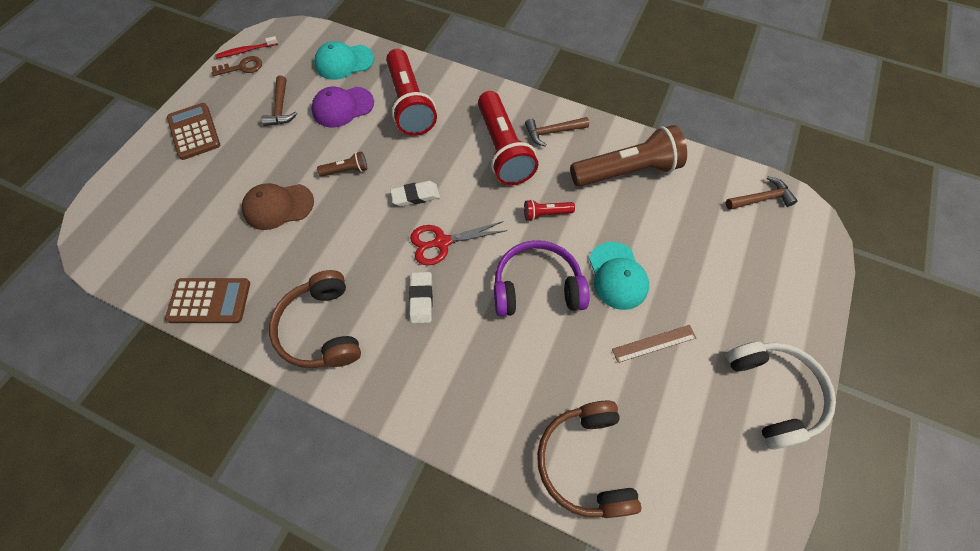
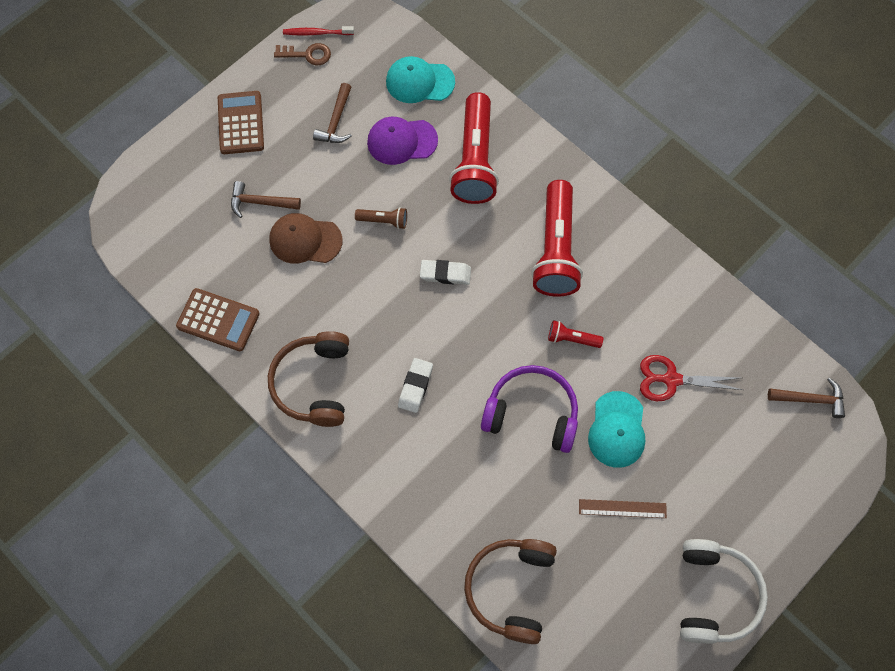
camera: 20 degrees right, 5 degrees up
(442, 242) = (455, 334): red scissors -> red scissors (671, 379)
(552, 132) = (618, 246): brown hammer -> brown hammer (260, 202)
(626, 171) = (678, 319): brown flashlight -> none

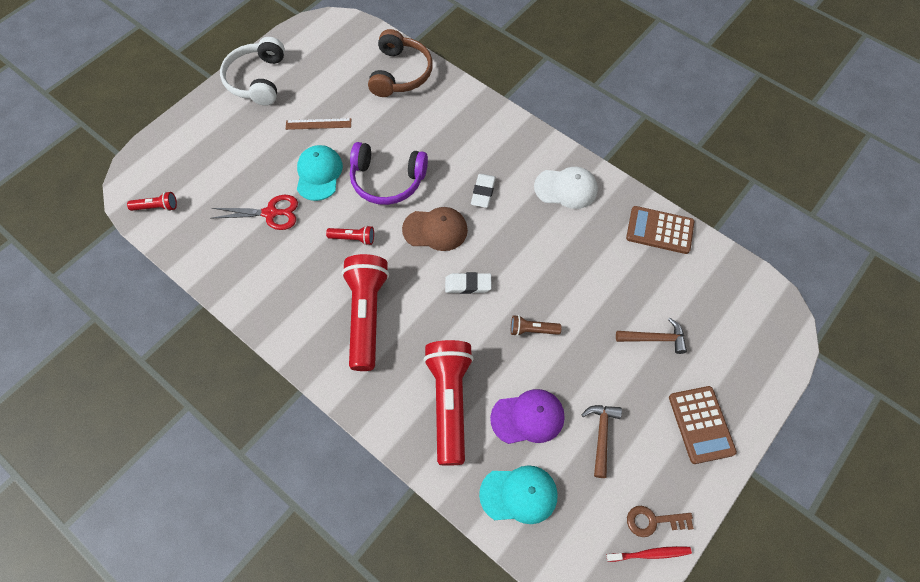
camera: 175 degrees right, 5 degrees down
(305, 240) = (602, 305): brown cap -> brown cap (435, 230)
(314, 383) = (566, 188): brown headphones -> white cap
(810, 399) = (157, 207): brown hammer -> red flashlight

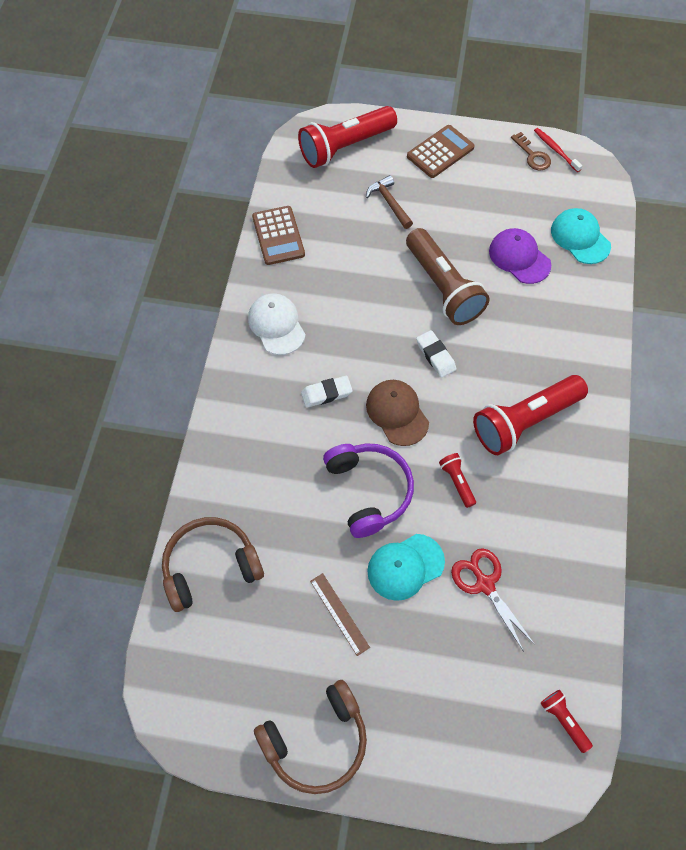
camera: 120 degrees left, 0 degrees up
(257, 80) = (316, 741): white headphones -> brown headphones
(449, 402) = (549, 316): red flashlight -> red flashlight (345, 147)
(532, 330) = (443, 287): brown flashlight -> brown flashlight, size x2.26
(601, 435) = (496, 206): brown hammer -> none

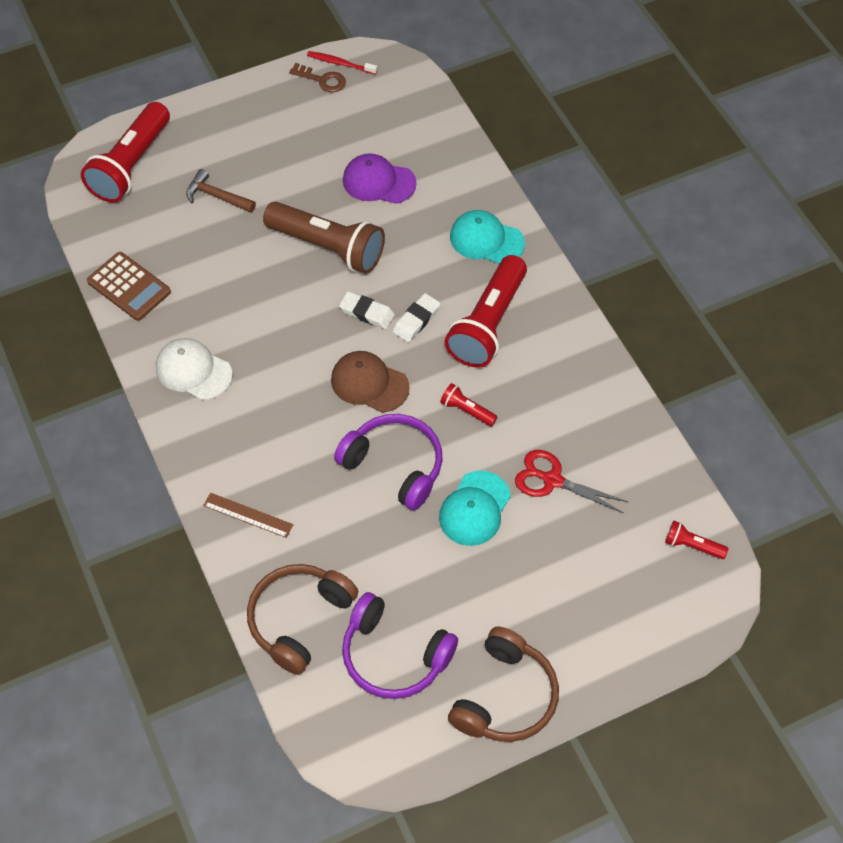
camera: 35 degrees left, 5 degrees down
(258, 645) = (394, 655): none -> purple headphones
(326, 393) = (290, 404): white eraser -> white eraser (416, 320)
(339, 614) = (446, 583): brown ruler -> brown ruler (248, 515)
(440, 152) = (231, 122): brown calculator -> none
(580, 238) = (421, 134): turquoise cap -> turquoise cap (486, 240)

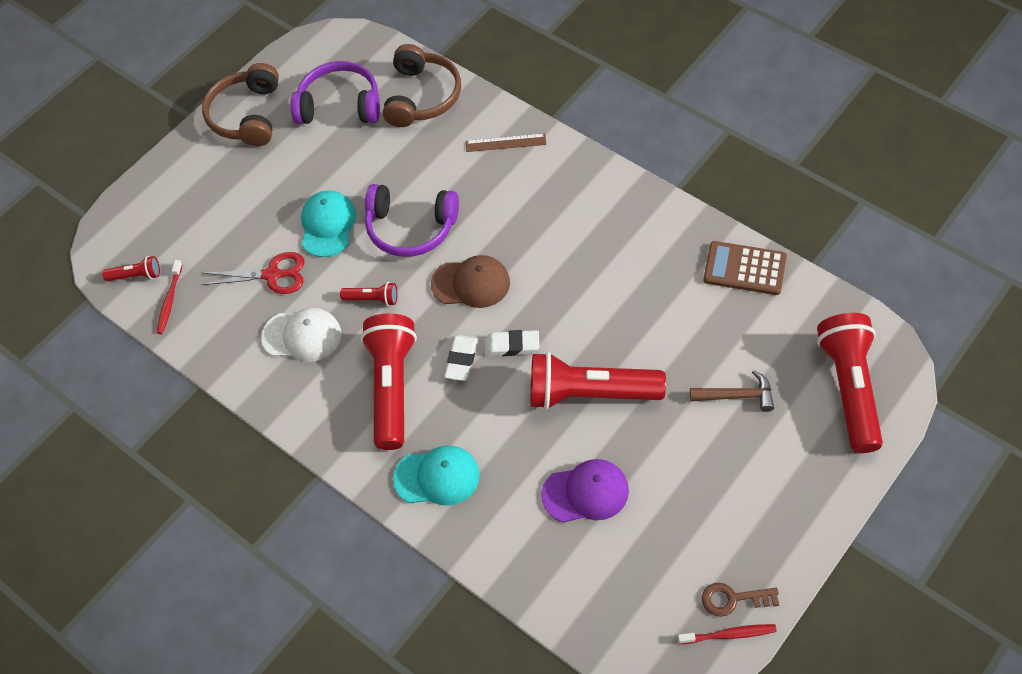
camera: 160 degrees right, 0 degrees up
(193, 371) = (629, 225): white cap -> white cap (302, 336)
(328, 247) = (590, 394): brown flashlight -> red flashlight
(665, 500) = (169, 301): none -> red toothbrush

